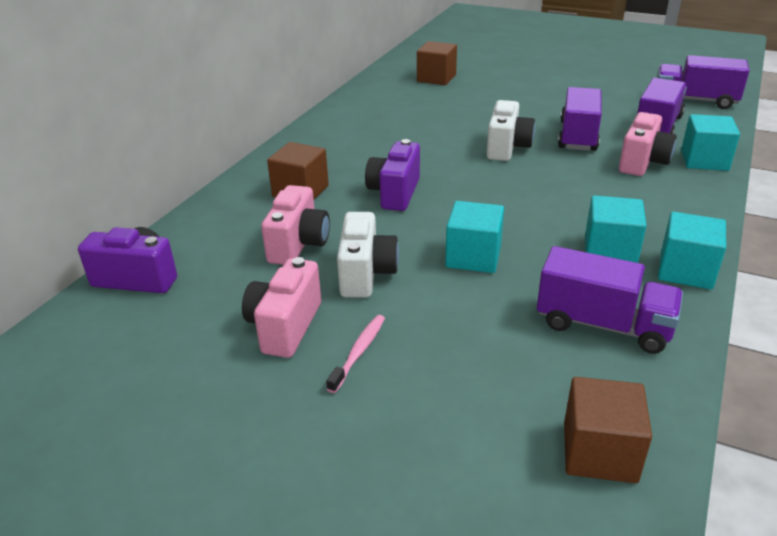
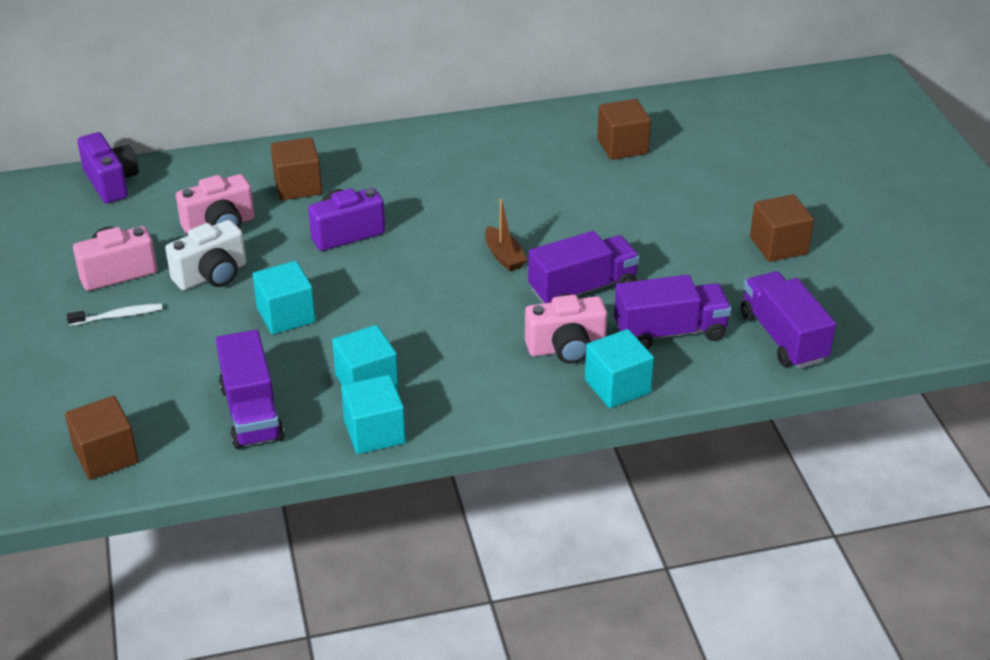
camera: 50 degrees right, 5 degrees up
(358, 352) = (118, 316): pink toothbrush -> white toothbrush
(507, 148) = (504, 256): white camera -> brown boat
(599, 74) = (778, 245): none -> brown cube

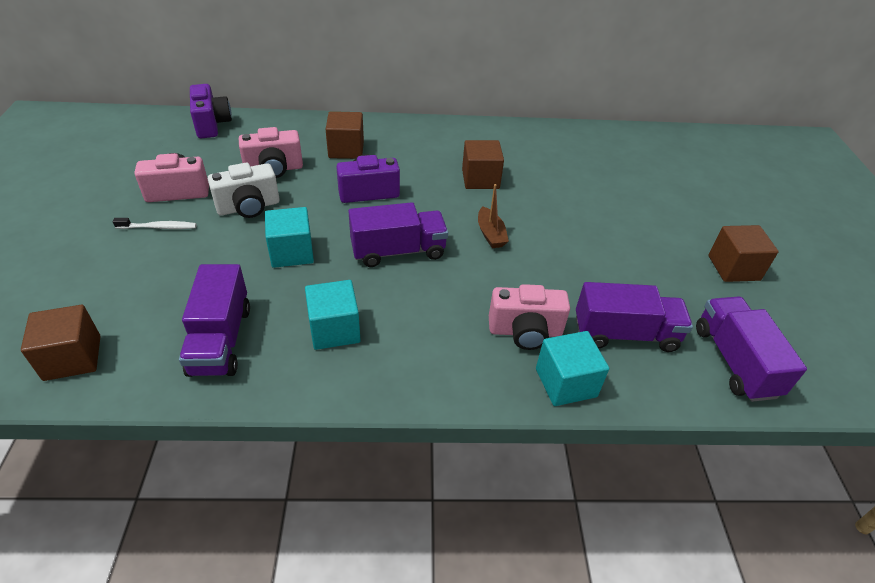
camera: 10 degrees right, 5 degrees up
(374, 432) = (322, 385): turquoise cube -> none
(582, 289) = (551, 276): purple truck -> purple truck (398, 251)
(622, 146) = (607, 161): brown cube -> brown cube (480, 179)

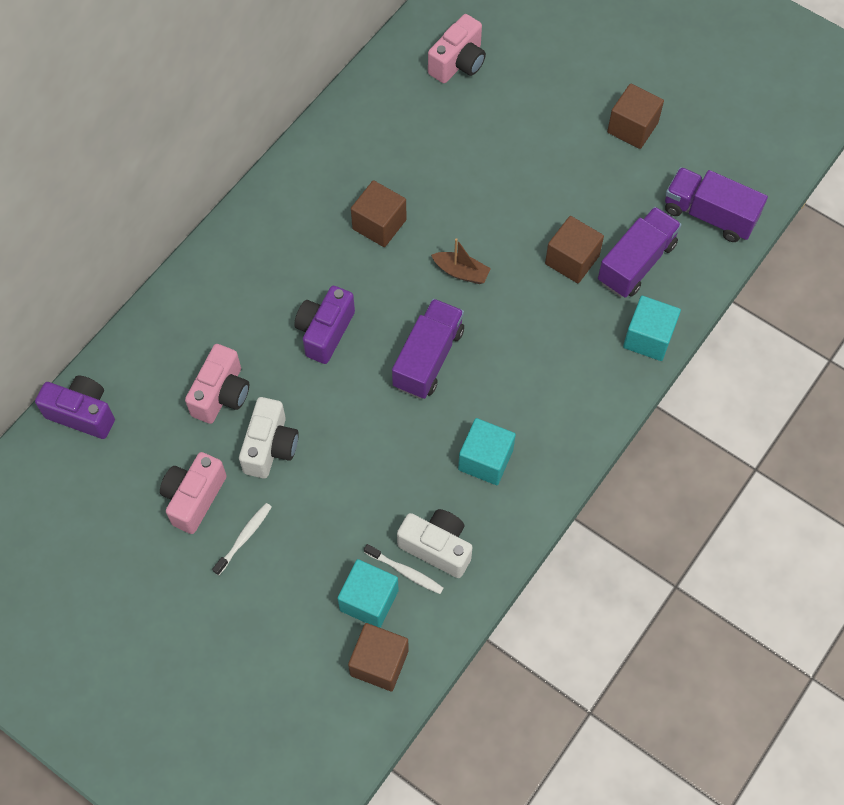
camera: 50 degrees left, 20 degrees up
(182, 331) = (405, 572): none -> white toothbrush
(220, 340) = (437, 547): purple truck -> white camera
(292, 252) = (366, 443): turquoise cube -> turquoise cube (369, 600)
(346, 149) = (237, 310): brown cube -> brown cube (572, 260)
(525, 332) = (585, 328): pink camera -> pink camera (458, 63)

